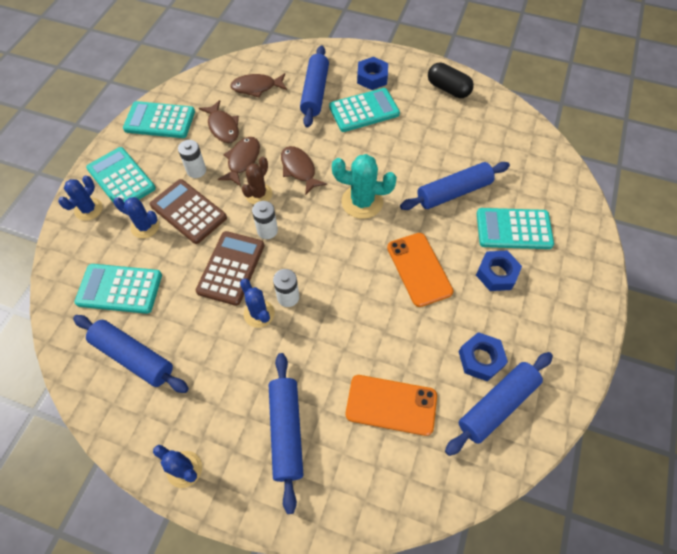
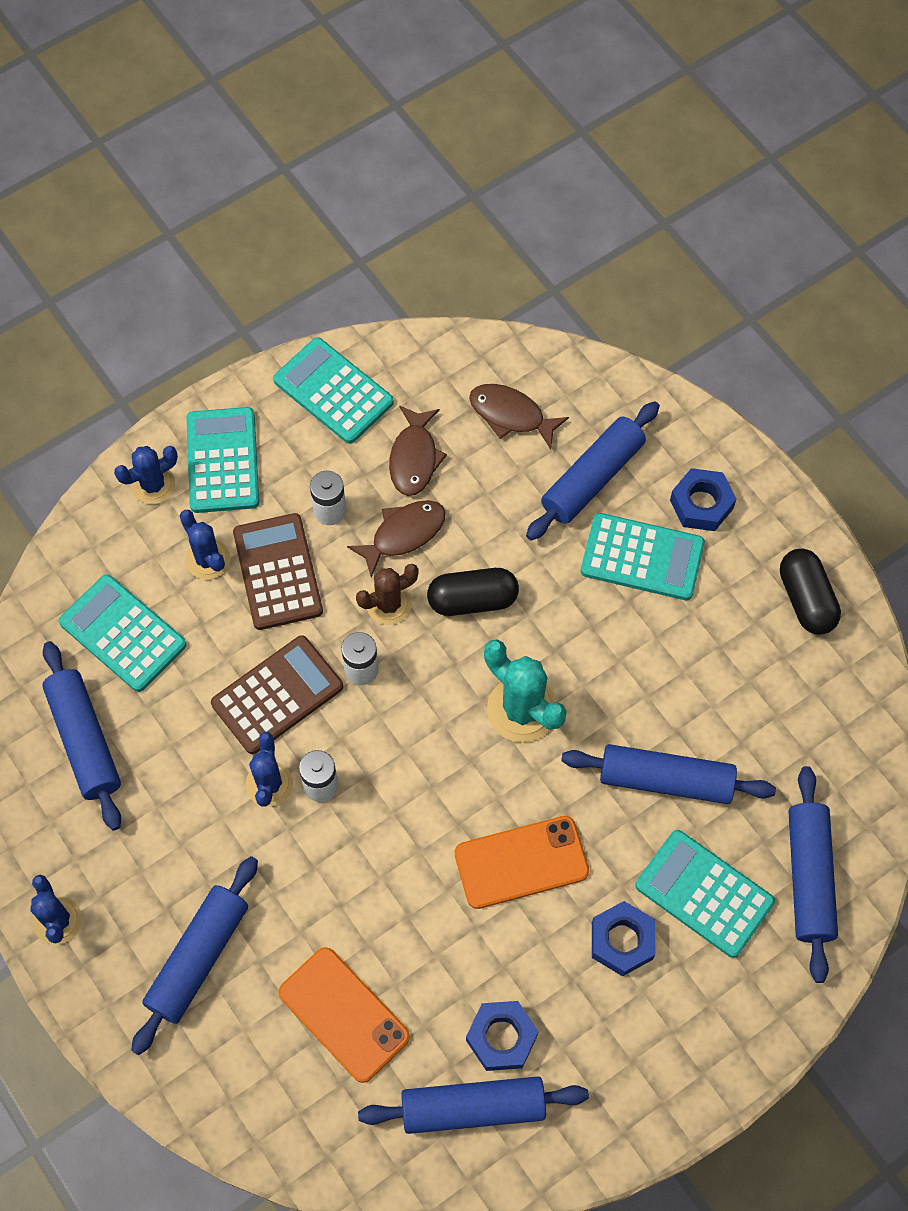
camera: 35 degrees right, 5 degrees up
(299, 169) = (472, 600): brown fish -> black capsule
(419, 269) = (521, 862): orange phone -> orange phone turned 60 degrees clockwise
(550, 194) = (809, 877): none -> blue rolling pin

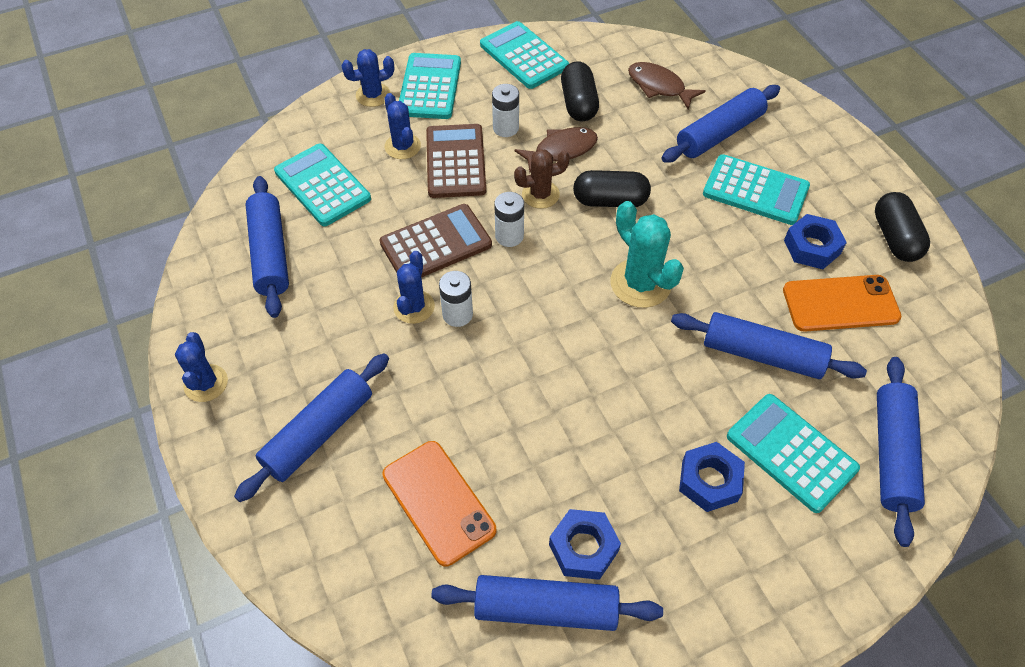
camera: 10 degrees right, 10 degrees down
(414, 458) = (578, 103): brown fish -> black capsule
(521, 862) = (623, 400): orange phone -> orange phone (840, 304)
(701, 504) = (808, 161): blue nut -> blue nut (812, 247)

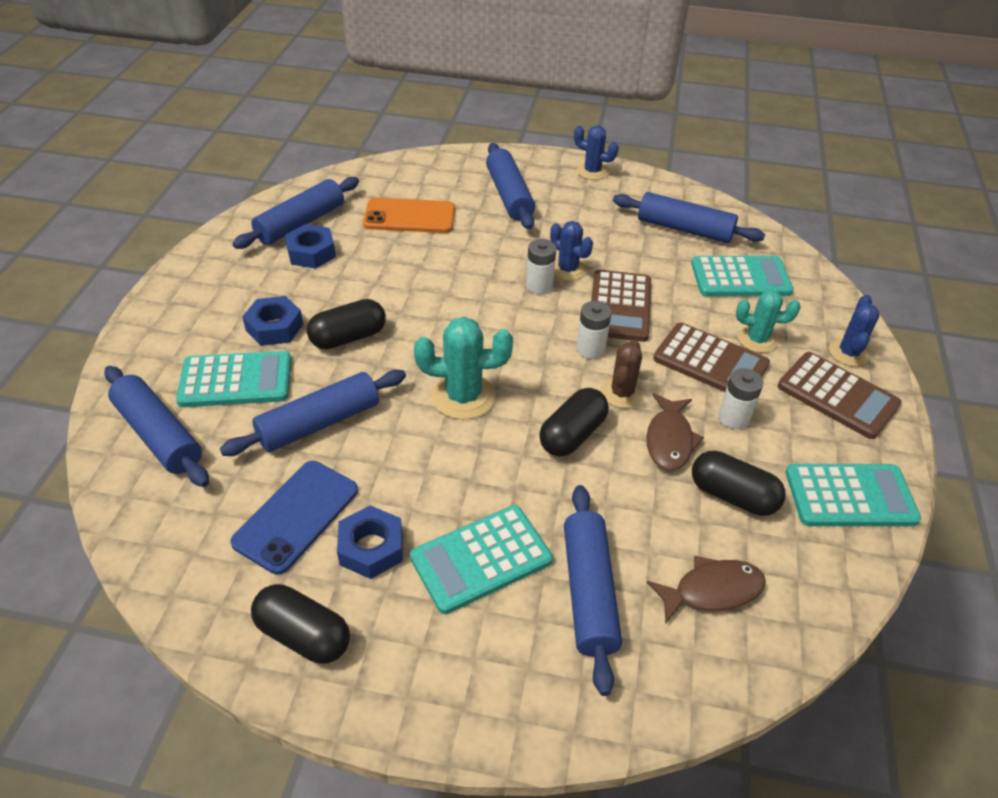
camera: 125 degrees right, 10 degrees down
(402, 146) = (757, 339): blue cactus -> turquoise cactus
(430, 87) = (837, 395): turquoise calculator -> brown calculator
(661, 410) = (348, 337): none -> black capsule
(840, 304) = (296, 516): orange phone -> blue phone

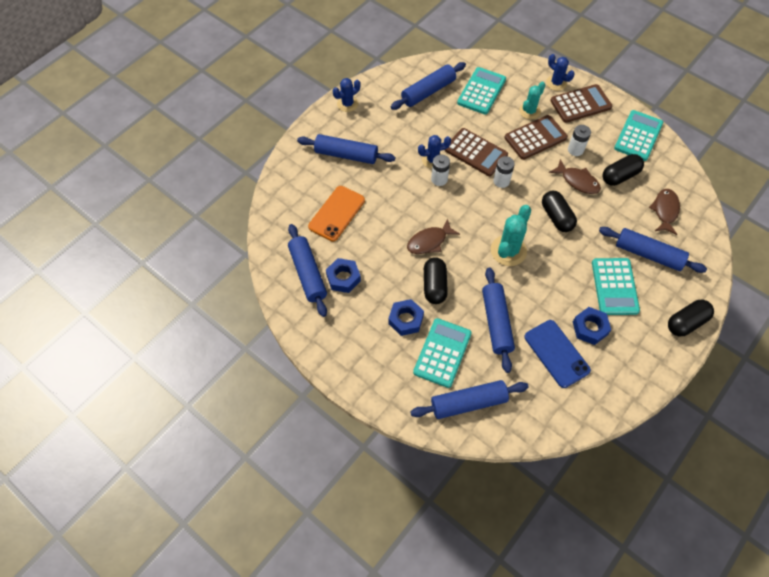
camera: 60 degrees left, 15 degrees up
(303, 635) = (628, 372): black capsule -> black capsule (686, 323)
(422, 309) = (429, 241): none -> brown fish
(622, 393) = (539, 184): brown cactus -> none

